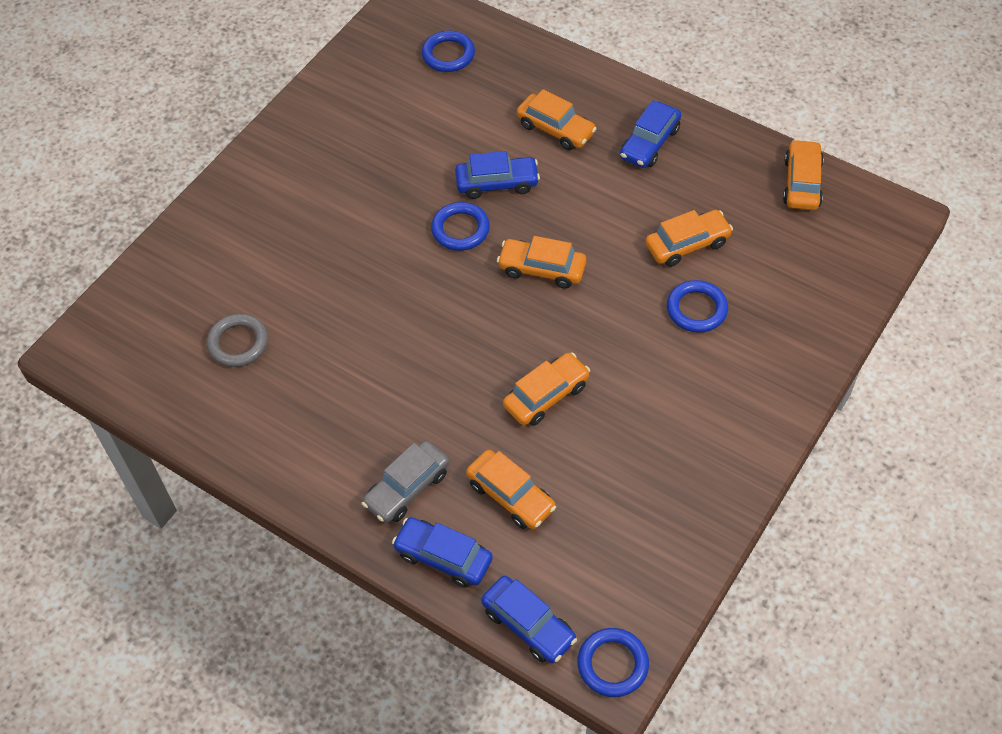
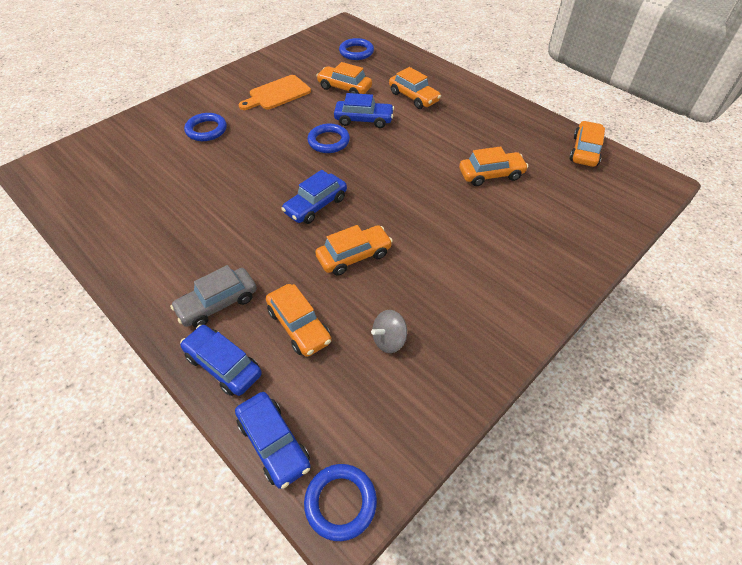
camera: 10 degrees right, 5 degrees down
(238, 343) = (144, 183): grey ring -> none
(359, 157) = (277, 94): none -> orange cutting board
(542, 269) = (378, 173): orange car -> orange car (344, 88)
(615, 492) = (389, 340): none -> grey spinning top
(649, 143) = (477, 113): blue car -> blue car (316, 205)
(696, 309) = (489, 217): blue ring -> blue ring (206, 130)

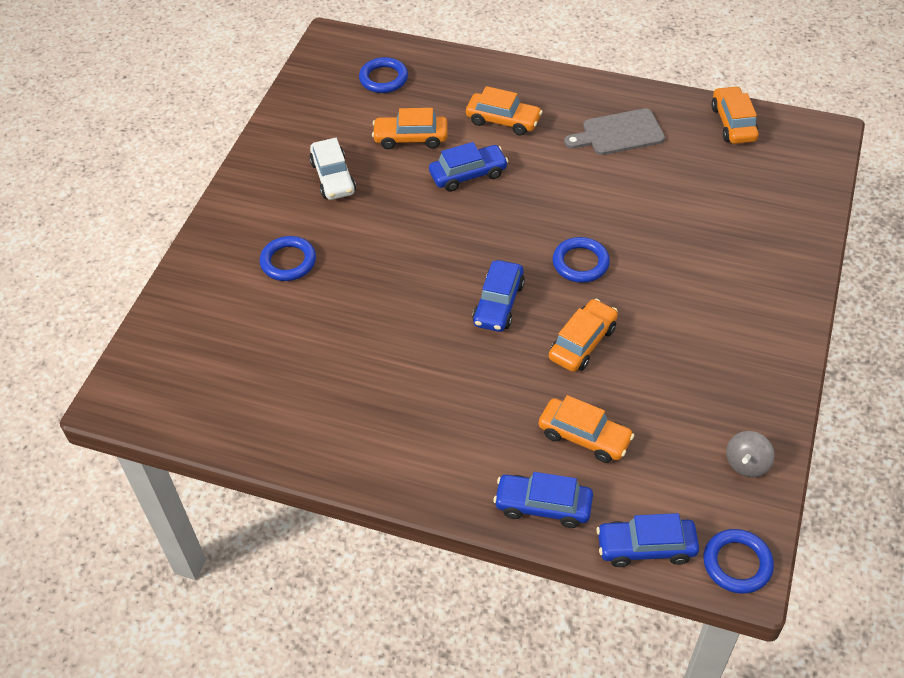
camera: 25 degrees left, 0 degrees up
(218, 303) = (485, 452): grey car -> none
(274, 443) = (646, 547): blue car -> blue car turned 150 degrees clockwise
(277, 94) = (333, 177): orange cutting board -> white car
(328, 141) = (449, 219): blue ring -> blue ring (580, 263)
(389, 340) = (678, 411): grey spinning top -> grey spinning top (746, 463)
(490, 129) = (619, 133): none -> grey cutting board
(491, 174) = (656, 191): orange car -> none

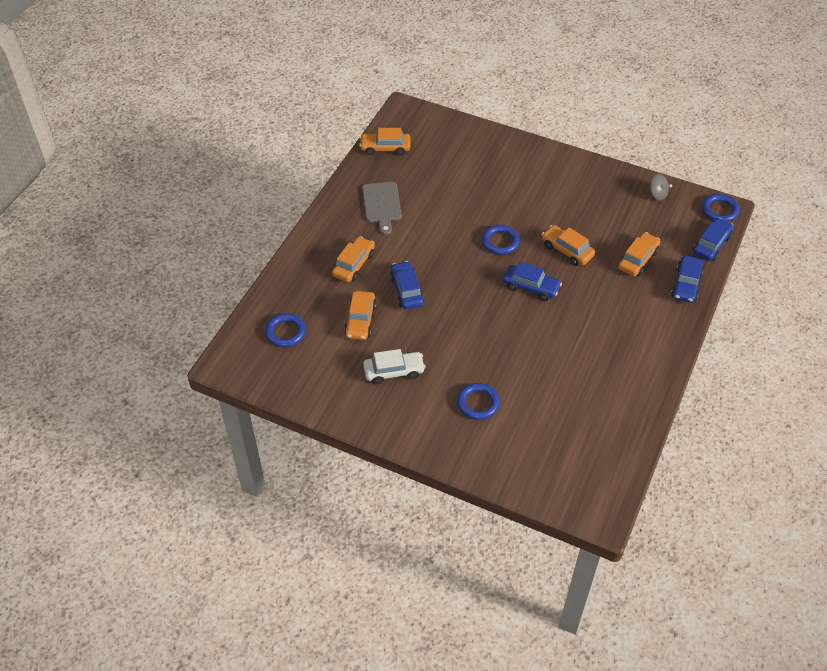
camera: 85 degrees left, 0 degrees up
(646, 547) = (711, 244): blue car -> blue car turned 150 degrees counterclockwise

